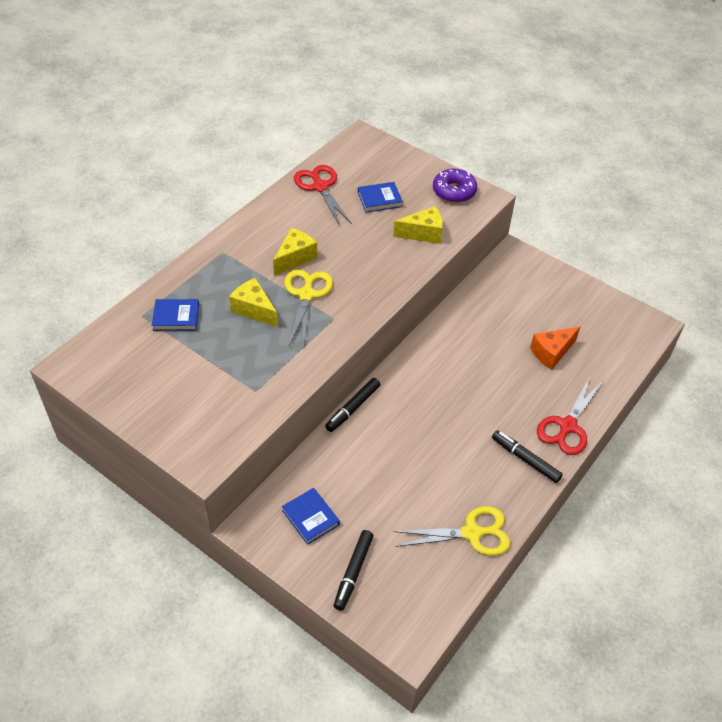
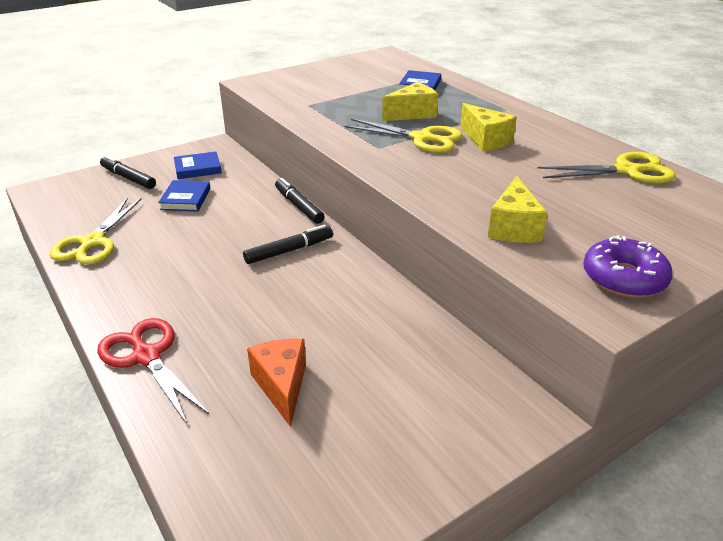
camera: 110 degrees right, 15 degrees down
(320, 187) = (626, 171): red scissors -> yellow scissors
(379, 199) = (599, 207): blue book -> blue book (186, 199)
(525, 459) = (136, 302): black marker -> black marker (289, 250)

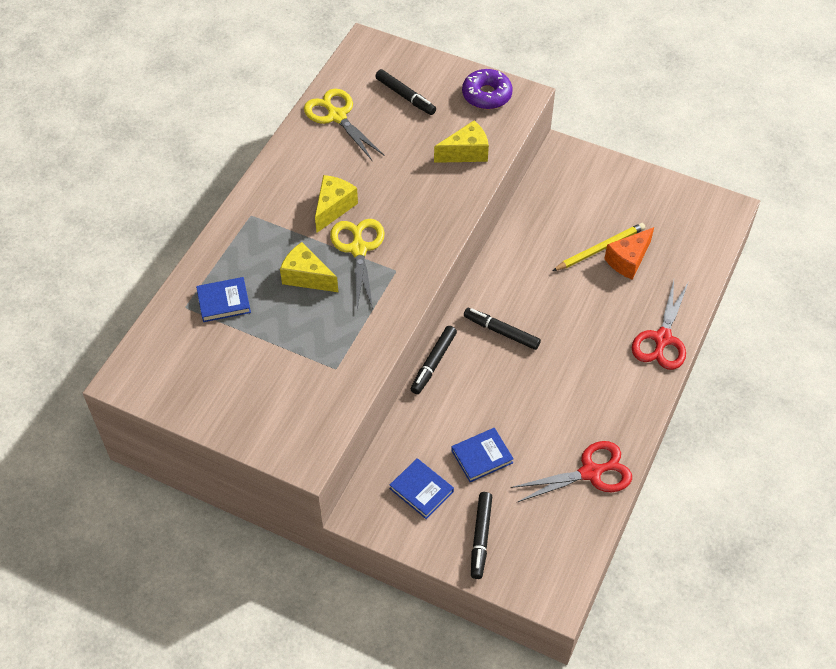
camera: 120 degrees left, 20 degrees up
(93, 242) = (590, 472): yellow scissors -> red scissors
(324, 368) = (600, 249): none -> yellow pencil
(646, 218) = (405, 96): none -> black marker

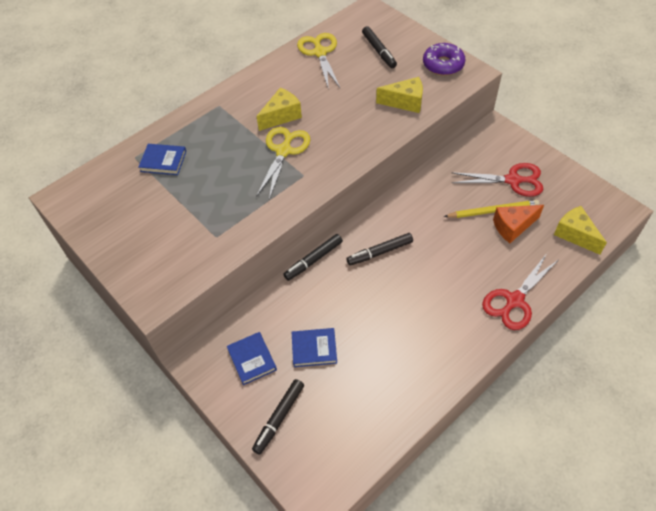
camera: 25 degrees right, 0 degrees up
(306, 277) = (233, 161): yellow cheese -> yellow cheese (575, 235)
(501, 332) = (379, 252): black marker -> black marker turned 75 degrees counterclockwise
(590, 472) = (399, 395): red scissors -> red scissors (513, 180)

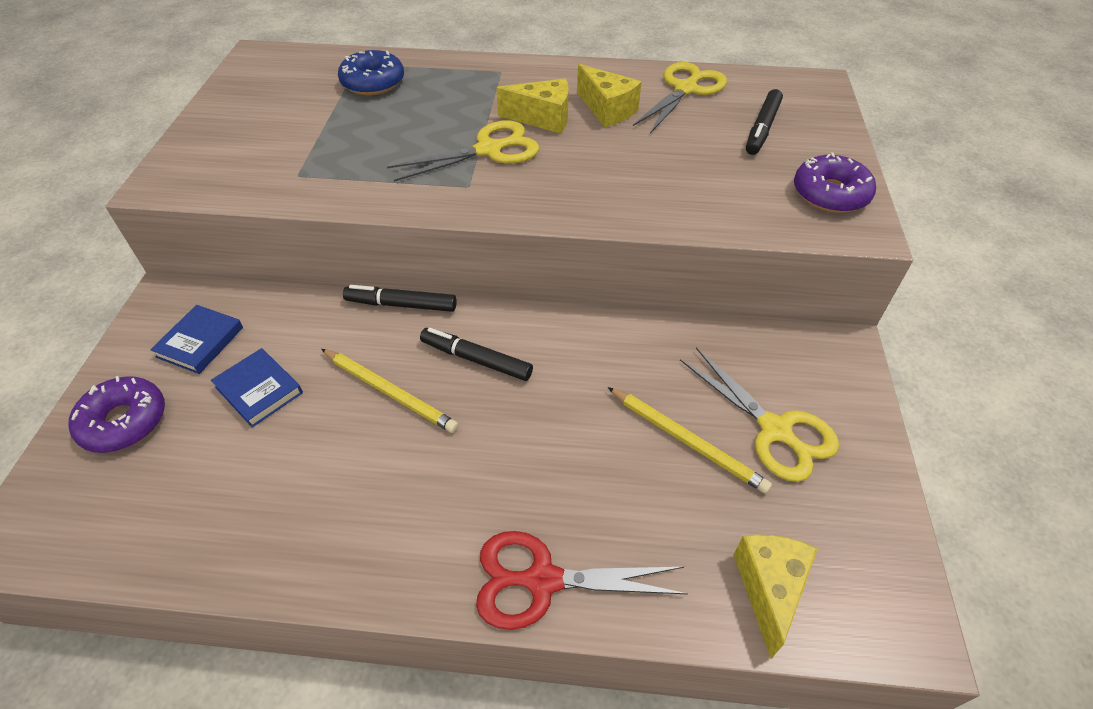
camera: 45 degrees right, 5 degrees down
(163, 161) = (373, 82): blue book -> blue donut
(279, 418) = (124, 421): black marker -> purple donut
(367, 296) = (390, 392): none -> yellow pencil
(405, 102) = (708, 199): yellow cheese -> yellow cheese (607, 110)
(513, 180) = (775, 430): red scissors -> yellow scissors
(513, 227) = (685, 486): orange cheese -> none

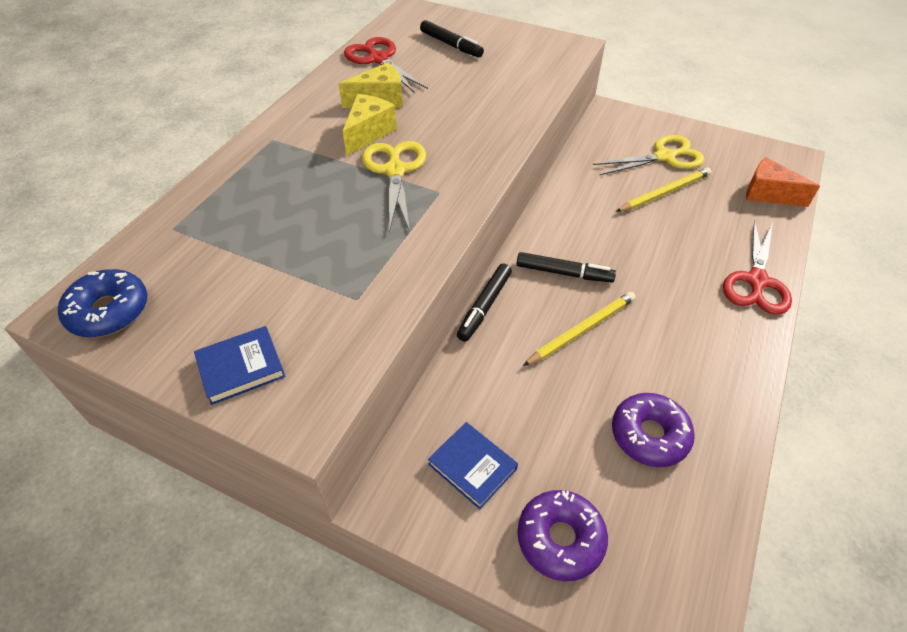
camera: 70 degrees left, 0 degrees up
(259, 390) = (552, 420): blue book -> blue book (241, 367)
(373, 82) = (222, 223): blue donut -> blue donut (109, 311)
(476, 359) = (564, 273): black marker -> black marker turned 120 degrees counterclockwise
(685, 89) = (378, 59): yellow scissors -> red scissors
(769, 589) = (768, 194): yellow cheese -> orange cheese
(830, 194) = (535, 44): purple donut -> purple donut (649, 435)

